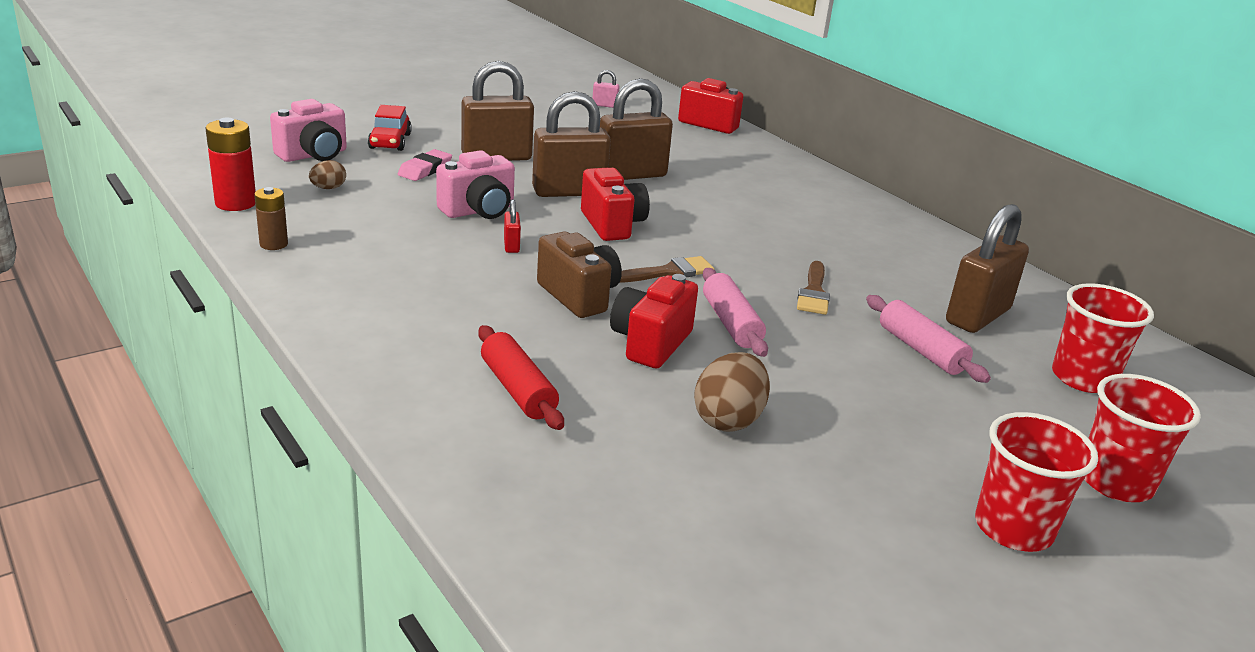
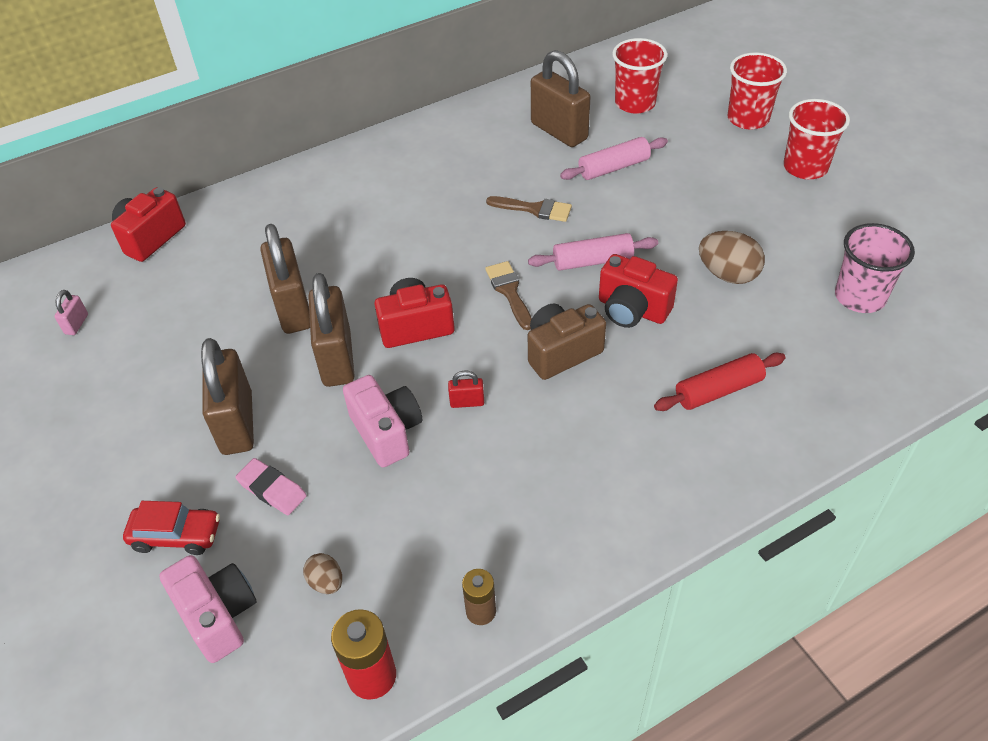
camera: 80 degrees left, 20 degrees up
(703, 539) = (859, 297): none -> pink cup

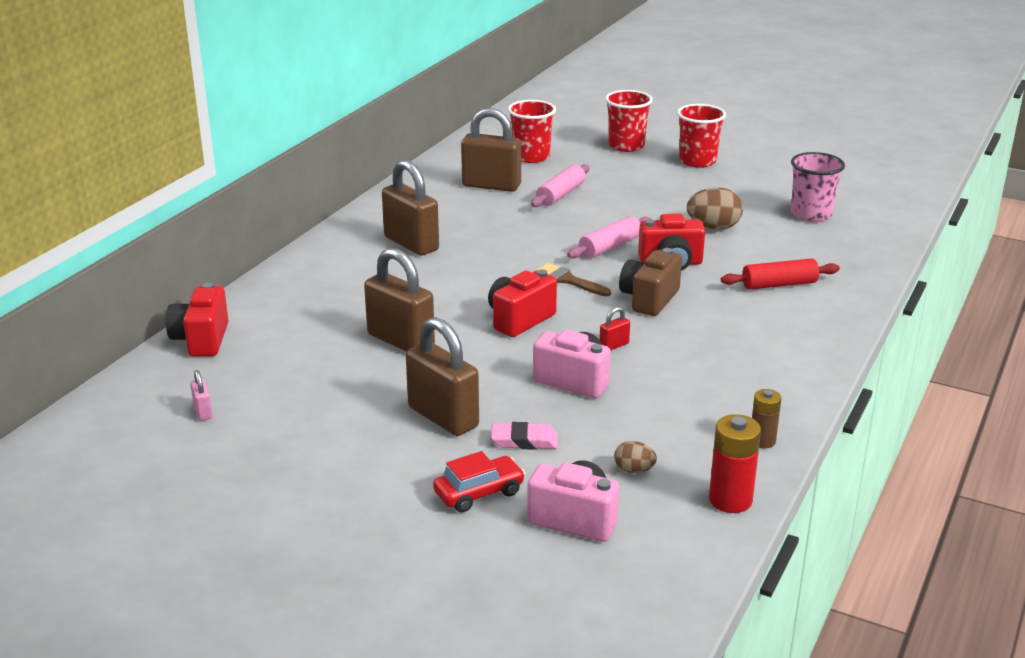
camera: 35 degrees left, 20 degrees down
(337, 358) = (478, 356): brown padlock -> brown padlock (411, 244)
(534, 209) = (529, 232): brown brush -> none
(718, 390) = (779, 284): red rolling pin -> red rolling pin turned 45 degrees clockwise

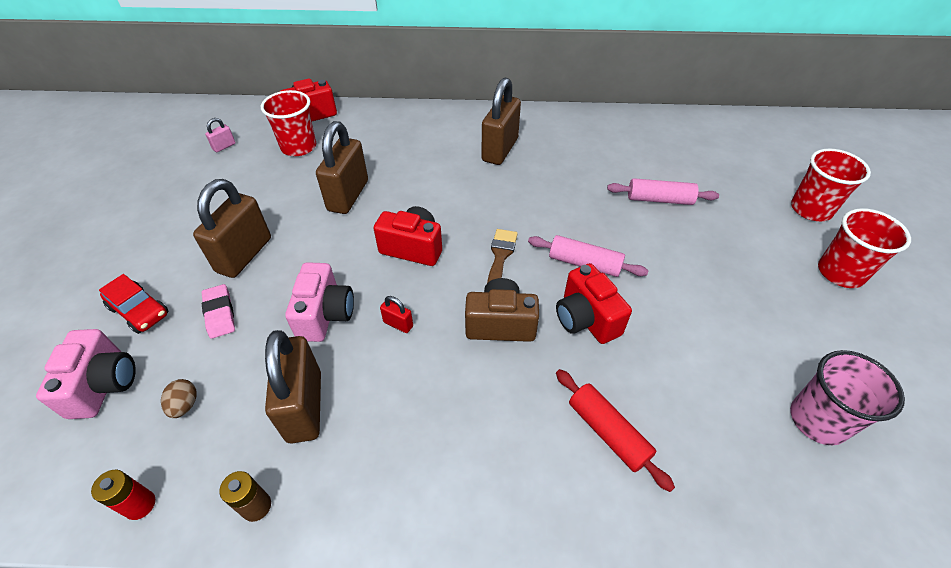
camera: 65 degrees right, 20 degrees up
(491, 186) = (636, 155): brown padlock -> brown padlock (304, 406)
(531, 157) = (715, 159): red cup -> red cup (299, 147)
(713, 227) = (695, 331): brown egg -> none
(730, 500) = (140, 505): red battery -> red battery, size x0.65

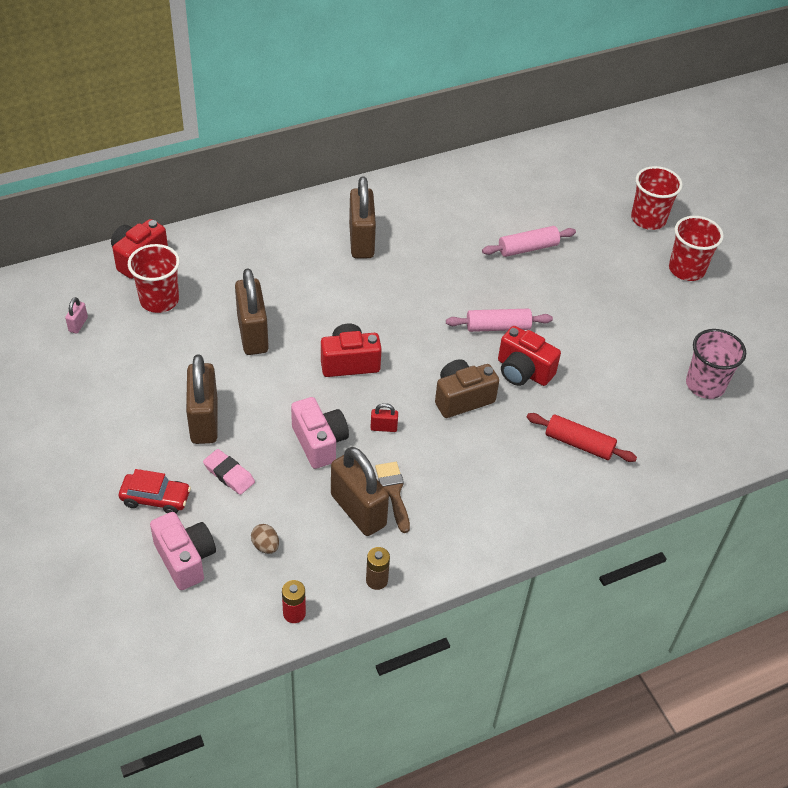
camera: 30 degrees left, 0 degrees up
(500, 256) = (427, 344): brown brush -> brown brush (393, 492)

